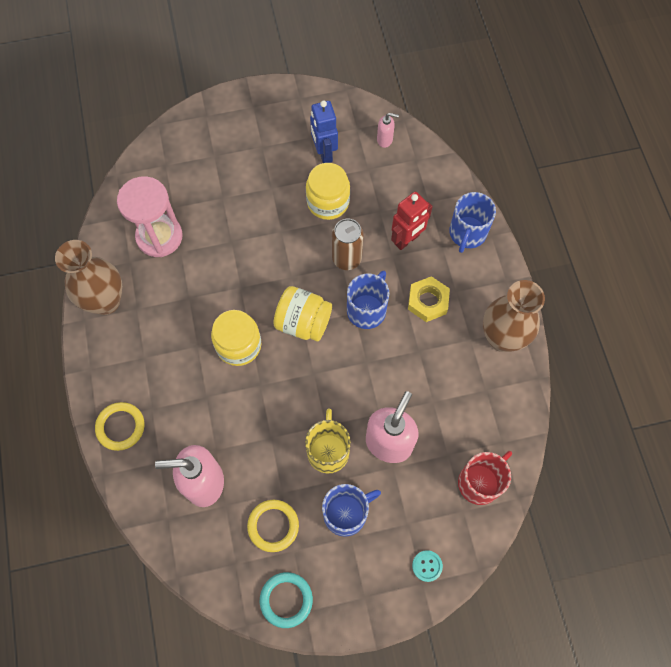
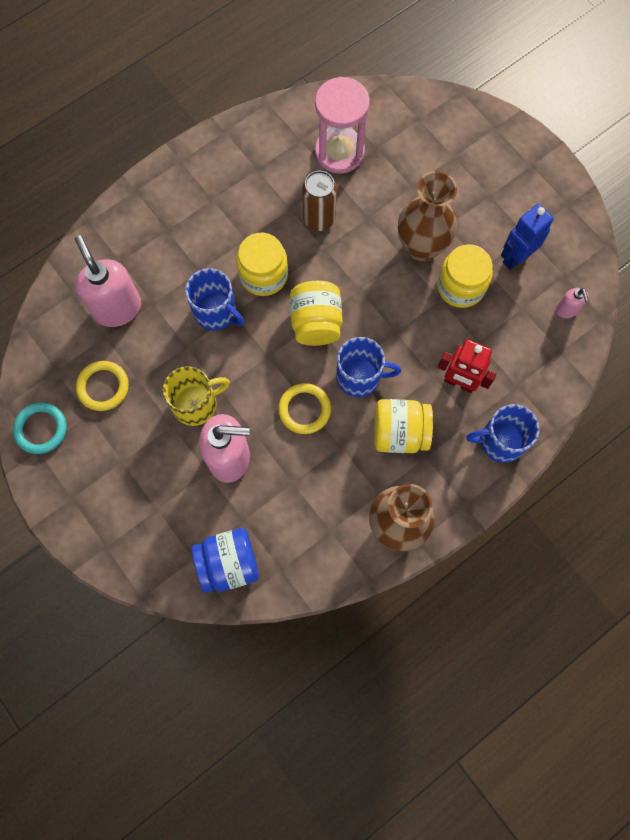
camera: 65 degrees right, 5 degrees up
(105, 301) = (250, 140): brown vase -> brown vase (421, 247)
(120, 427) = (137, 213): yellow ring -> yellow ring (304, 409)
(346, 258) = (406, 332): brown can -> brown can (319, 219)
(346, 513) = (142, 447): blue mug -> blue mug (216, 312)
(427, 566) = (123, 545): turquoise button -> none
(428, 301) = (399, 433): yellow nut -> yellow jar
(480, 482) = (228, 563): red mug -> blue jar

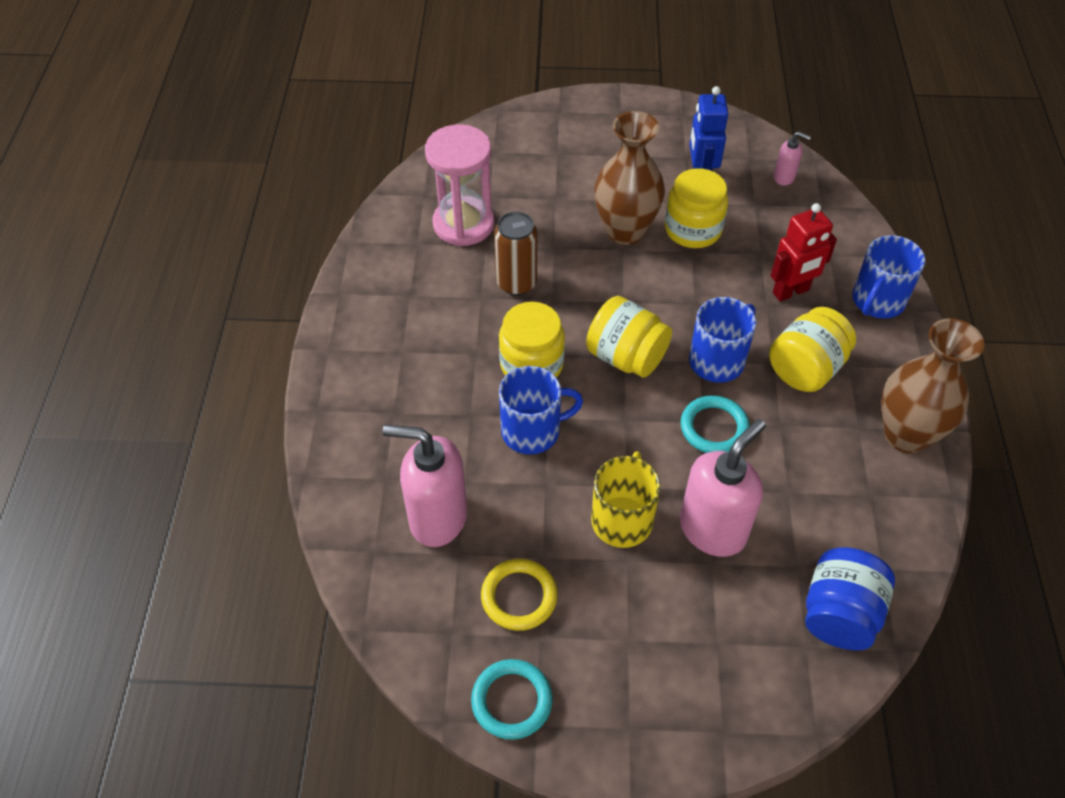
camera: 50 degrees left, 20 degrees down
(304, 409) = (714, 428): yellow ring -> turquoise ring

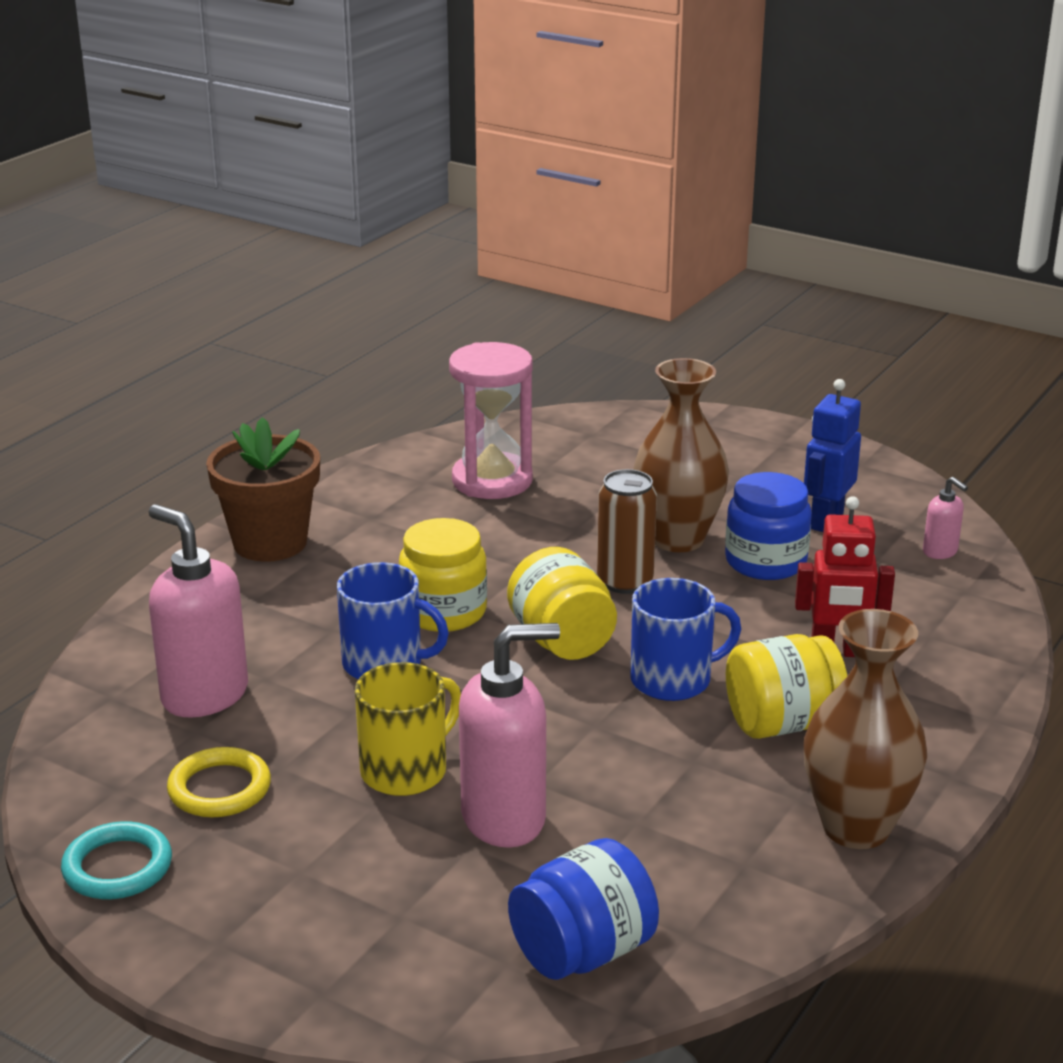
camera: 30 degrees right, 25 degrees down
(359, 350) = (270, 543): none -> brown flower pot
(516, 283) = (500, 543): brown can -> brown can (625, 582)
(693, 229) = (765, 562): yellow jar -> blue jar
(714, 428) = (603, 734): turquoise ring -> none
(877, 301) = (951, 696): blue mug -> none

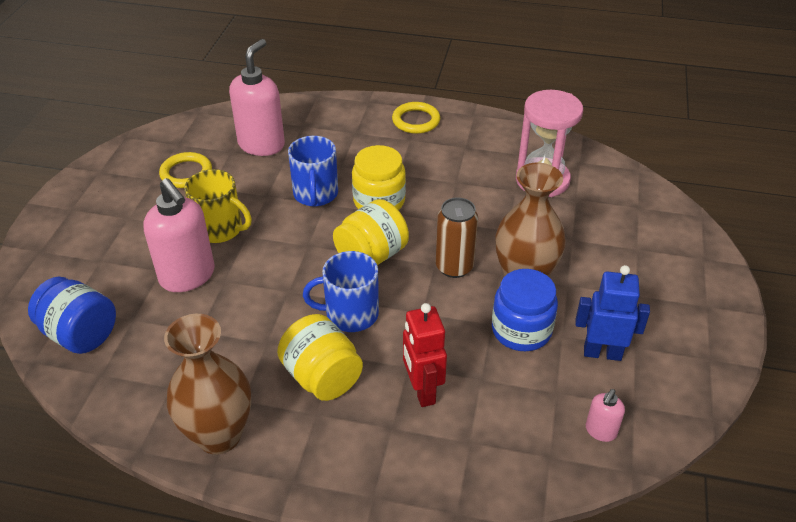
camera: 70 degrees right, 15 degrees up
(117, 867) = (120, 163): turquoise ring -> none
(270, 543) = (416, 121): brown flower pot -> yellow ring
(673, 680) = (350, 314): blue mug -> blue mug turned 120 degrees clockwise

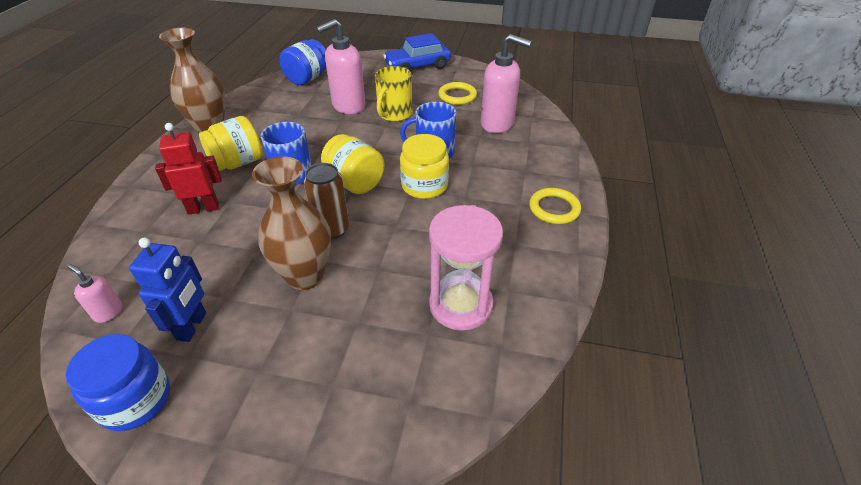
camera: 90 degrees right, 0 degrees up
(84, 209) = (417, 66): none -> blue car
(521, 330) = (242, 269): blue jar -> blue jar (135, 400)

